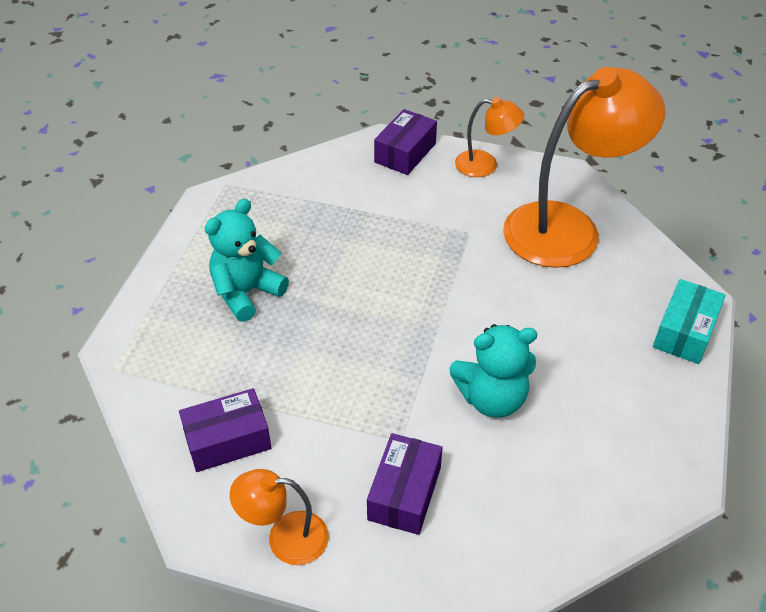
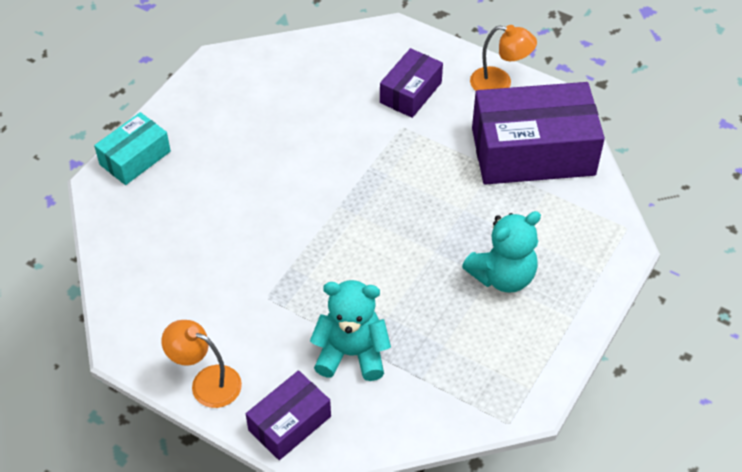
camera: 165 degrees left, 5 degrees up
(227, 440) = (533, 151): purple box -> purple box, size x1.89
(492, 398) = (320, 140): turquoise teddy bear -> turquoise teddy bear (351, 353)
(568, 227) = (166, 280): orange lamp -> none

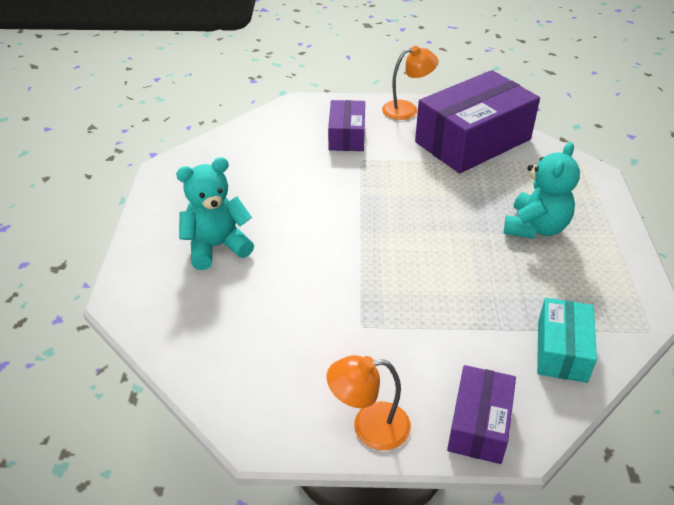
camera: 30 degrees left, 10 degrees down
(135, 158) = (142, 266): turquoise box -> turquoise box (561, 350)
(351, 353) = (476, 337): turquoise teddy bear -> turquoise teddy bear (217, 247)

